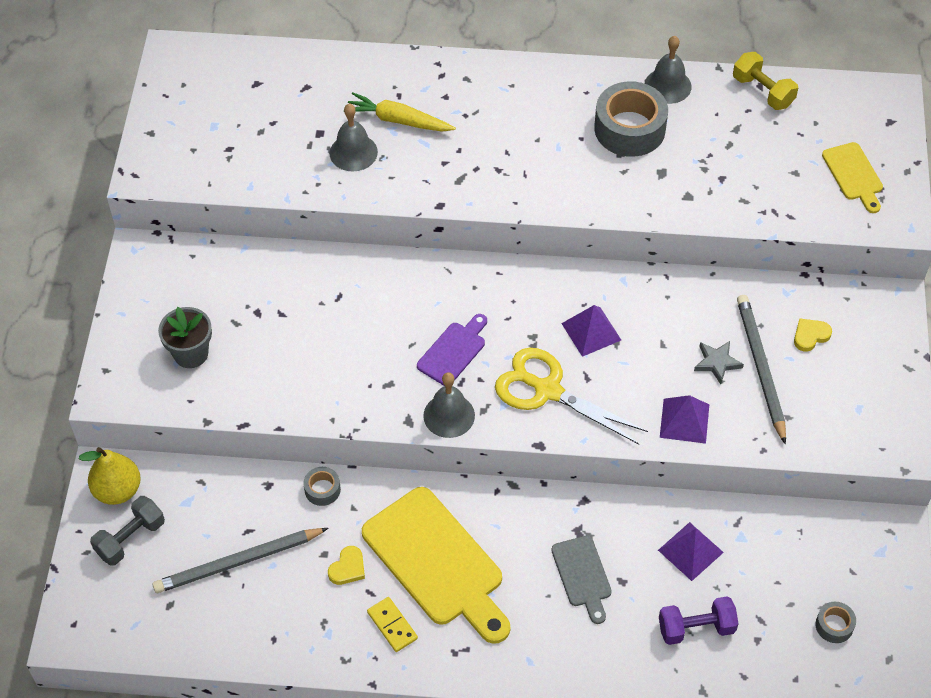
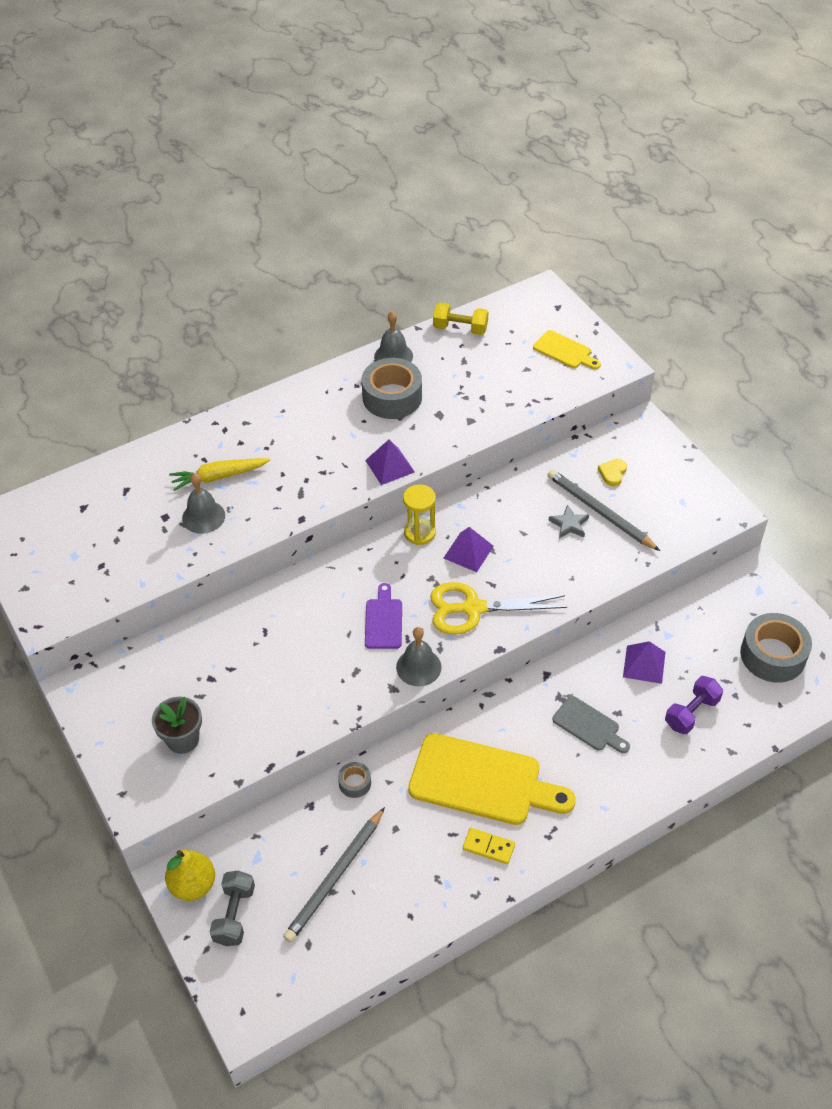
camera: 35 degrees left, 5 degrees down
(348, 568) = (421, 827): yellow heart -> none
(560, 285) = (419, 533): none -> yellow hourglass
(684, 420) = (581, 574): purple pyramid -> purple pyramid (389, 466)
(834, 625) = (773, 655): grey tape -> grey tape, size x2.12

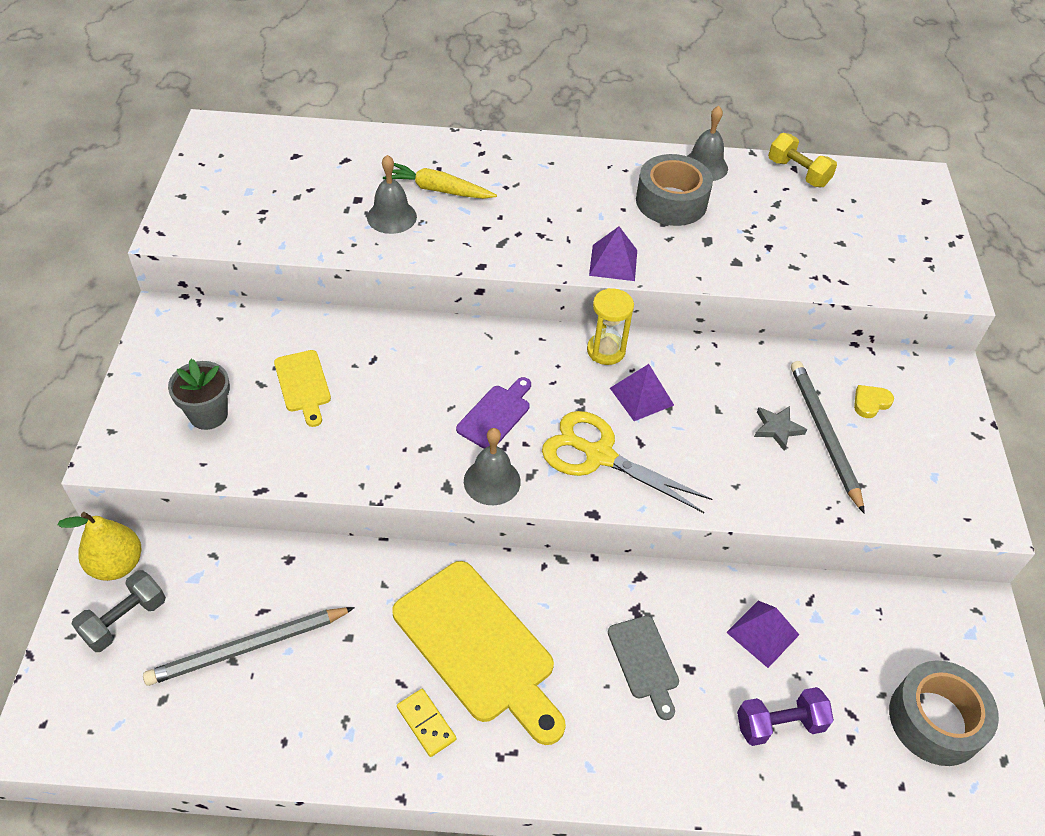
camera: 30 degrees right, 0 degrees up
(355, 783) = (349, 564): grey tape -> none
(564, 351) = (900, 245): yellow cutting board -> yellow cutting board (303, 384)

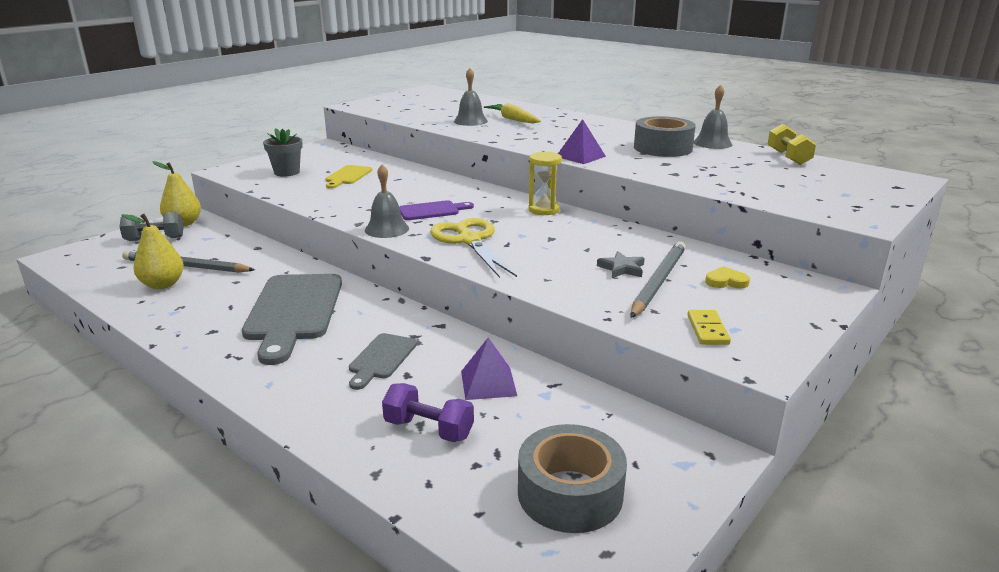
camera: 40 degrees right, 25 degrees down
(268, 698) = (163, 284): none -> yellow pear
(426, 723) = (215, 325): yellow domino -> yellow domino (708, 330)
(479, 647) = (294, 311): yellow cutting board -> grey cutting board
(641, 396) = (539, 230): purple pyramid -> none

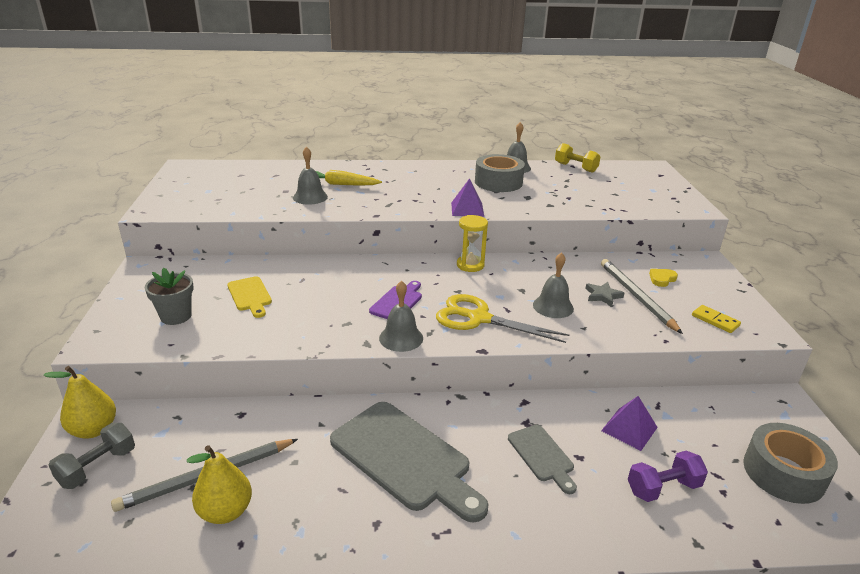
camera: 45 degrees left, 5 degrees up
(552, 257) = (553, 306): none -> grey bell

